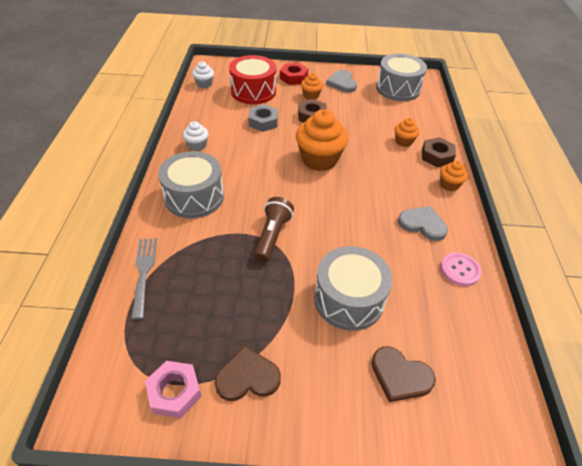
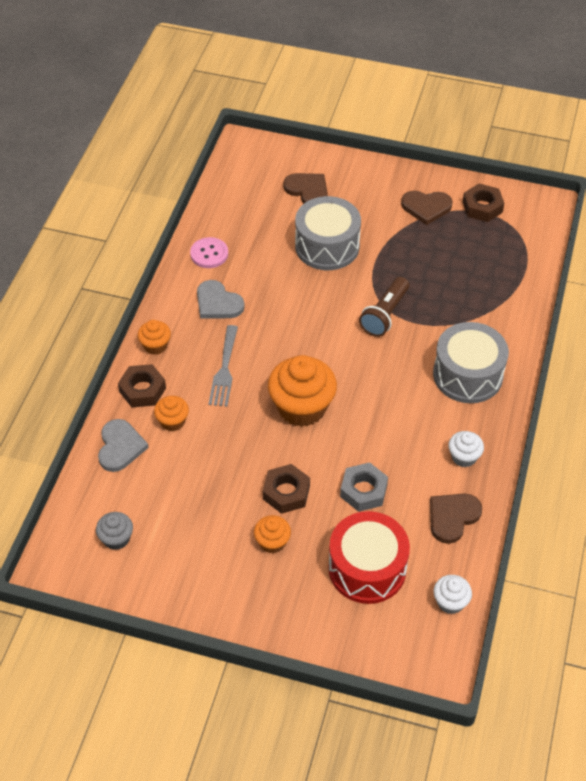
camera: 165 degrees left, 5 degrees up
(144, 272) = (516, 298): grey fork -> grey fork (224, 370)
(174, 392) = (482, 207): pink nut -> brown nut
(204, 116) = (452, 517): none -> brown heart
(293, 77) = (288, 599): red nut -> none
(342, 83) = (206, 569): grey heart -> grey heart (120, 447)
(398, 89) = (116, 538): grey drum -> grey cupcake

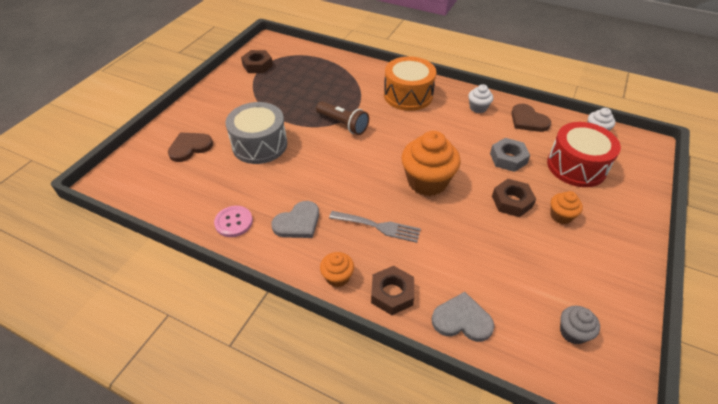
camera: 80 degrees left, 5 degrees down
(172, 421) = (433, 272): orange cupcake -> none
(426, 207) = (244, 89): brown heart -> none
(467, 375) = (408, 95): grey drum -> orange drum

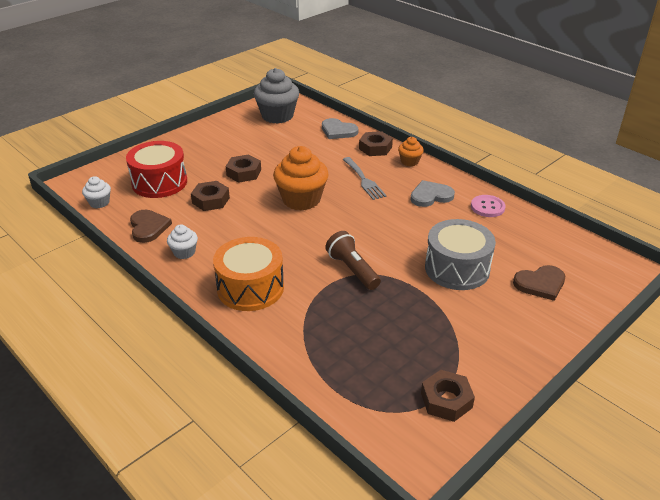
camera: 160 degrees left, 10 degrees down
(379, 226) = (364, 180): grey fork -> grey fork turned 150 degrees counterclockwise
(508, 158) = (211, 200): grey nut -> brown nut
(561, 216) = (217, 158): orange cupcake -> none
(573, 332) = (277, 116): grey cupcake -> grey cupcake, size x1.98

